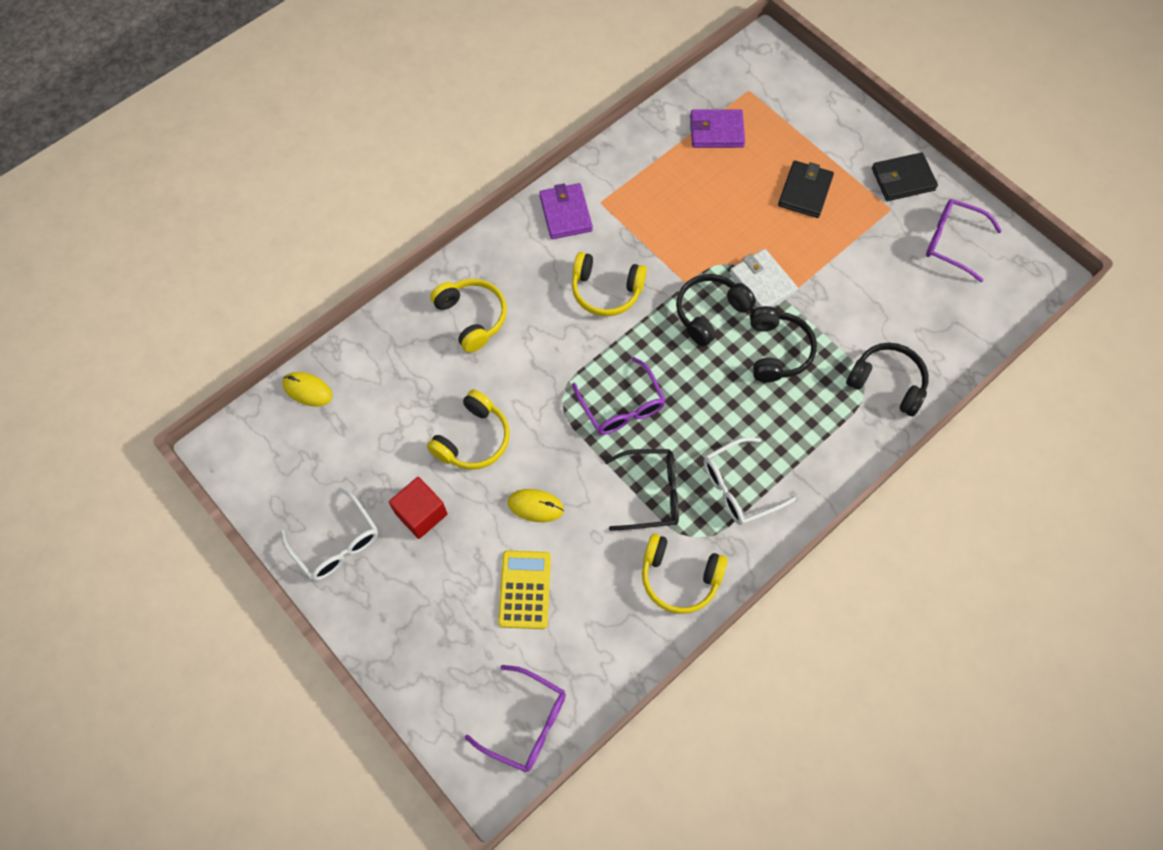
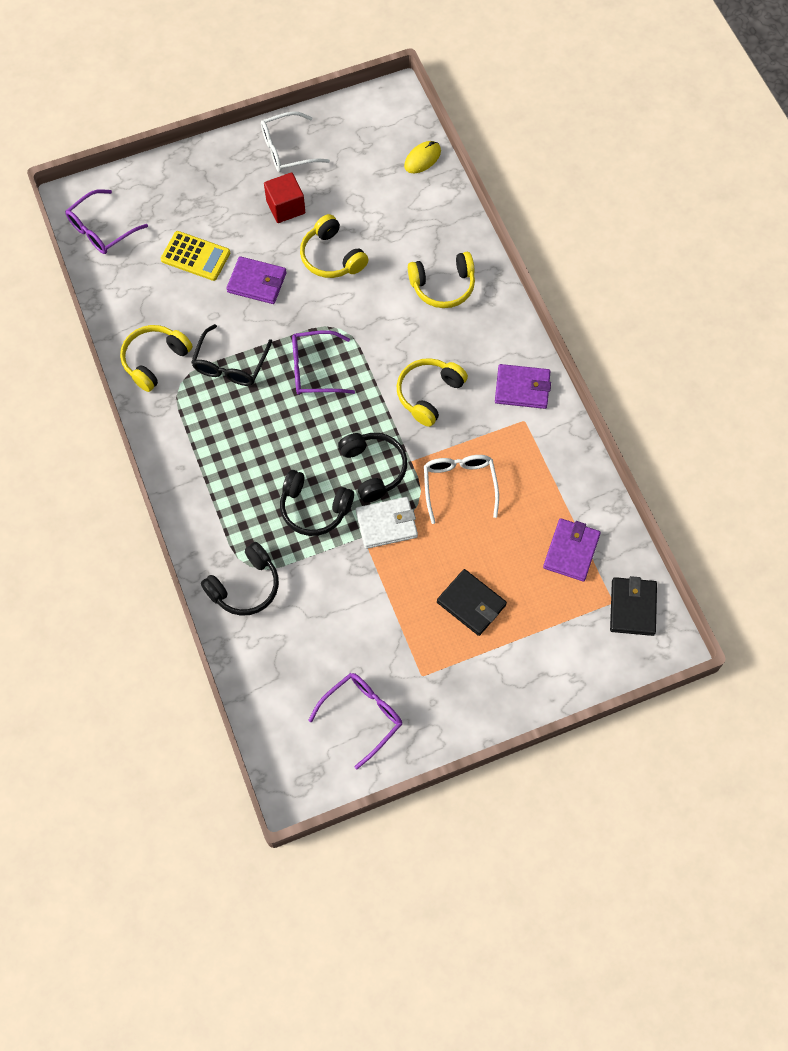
camera: 110 degrees right, 0 degrees up
(535, 506) = (257, 282): yellow mouse -> purple wallet
(739, 487) = (206, 429): white glasses -> white glasses (459, 485)
(903, 179) = (452, 704): black wallet -> black wallet (632, 607)

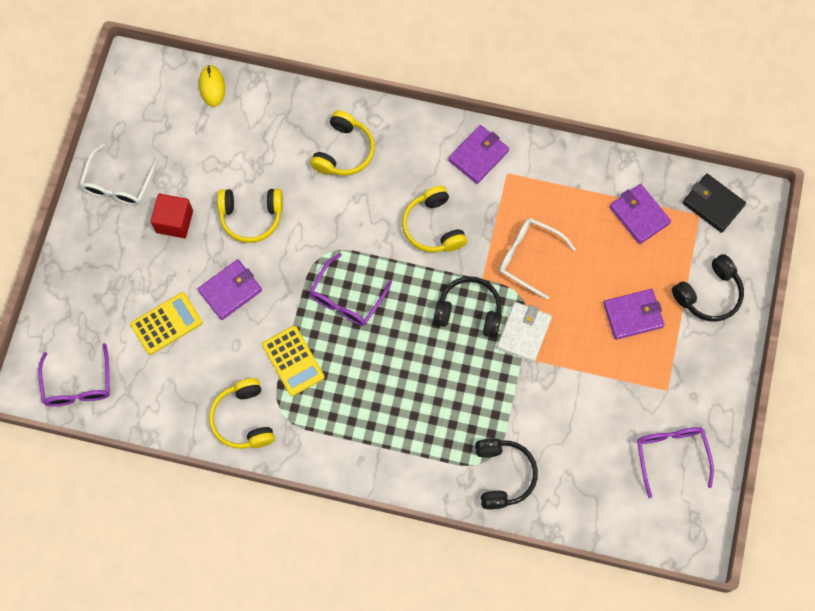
camera: 55 degrees left, 5 degrees up
(230, 364) = (293, 361): black glasses -> yellow calculator
(314, 508) = (472, 379): black headphones -> black headphones (709, 294)
(471, 604) = (633, 315): black wallet -> purple wallet

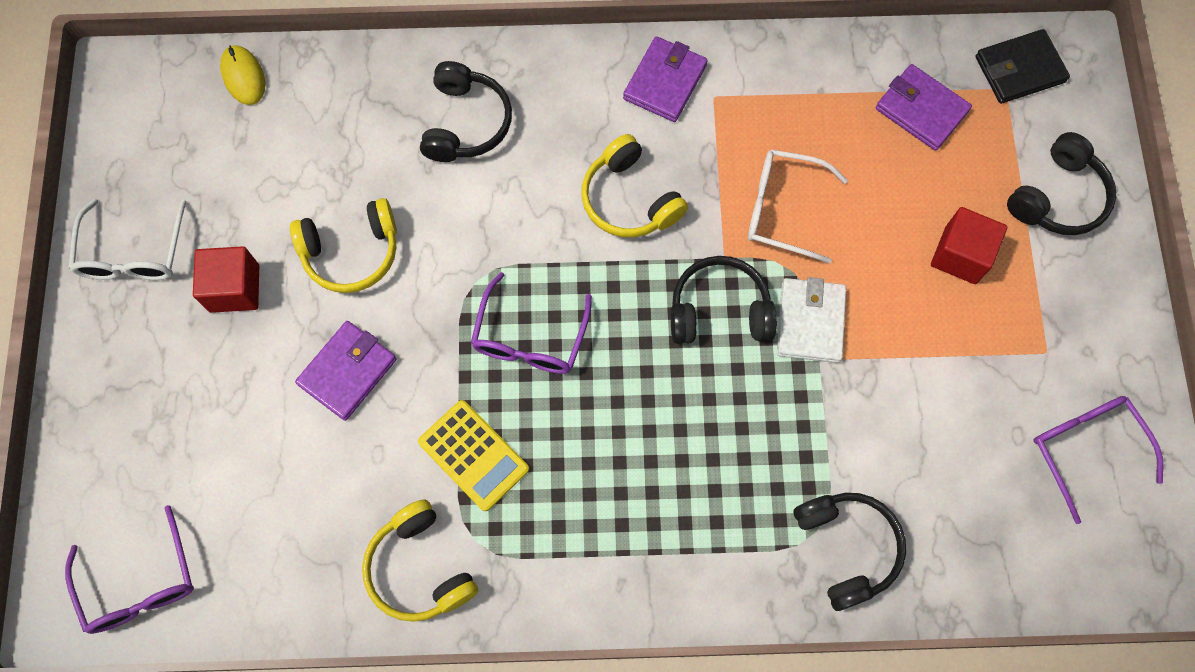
camera: 15 degrees left, 0 degrees up
(166, 323) = (260, 448): yellow calculator -> none
(344, 151) = (466, 123): yellow headphones -> black headphones
(633, 315) = (960, 255): purple wallet -> red cube
(713, 204) = (1019, 69): black wallet -> black wallet turned 45 degrees counterclockwise

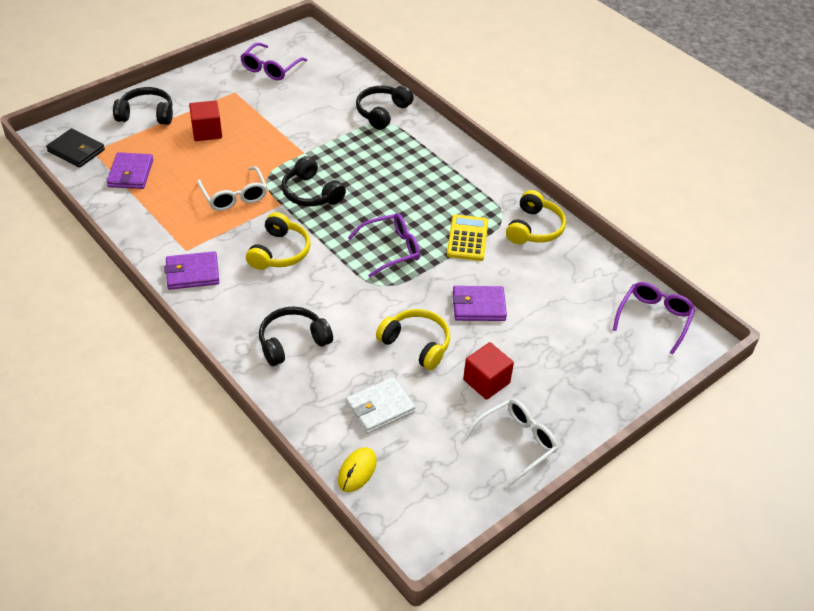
camera: 130 degrees left, 25 degrees down
(810, 322) = (288, 163): white wallet -> white wallet (380, 407)

